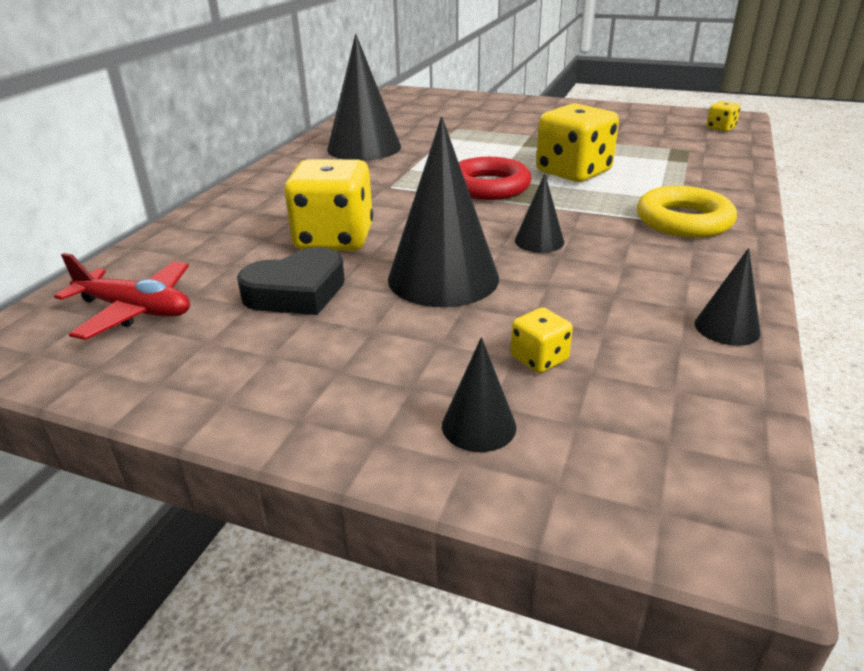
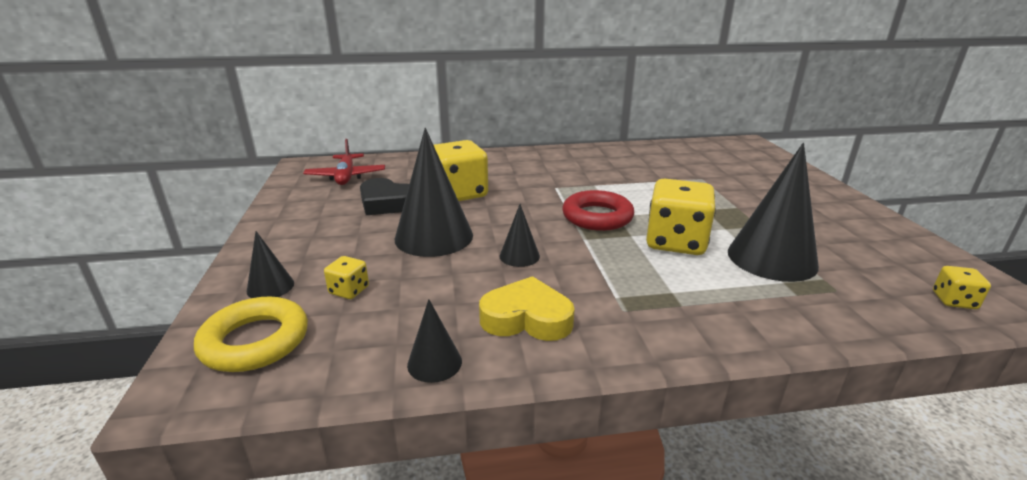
camera: 60 degrees right, 5 degrees down
(364, 148) = (611, 162): black cone -> black cone (771, 258)
(667, 265) = (527, 318): none -> yellow heart
(683, 220) = (631, 313): yellow ring -> yellow ring (255, 341)

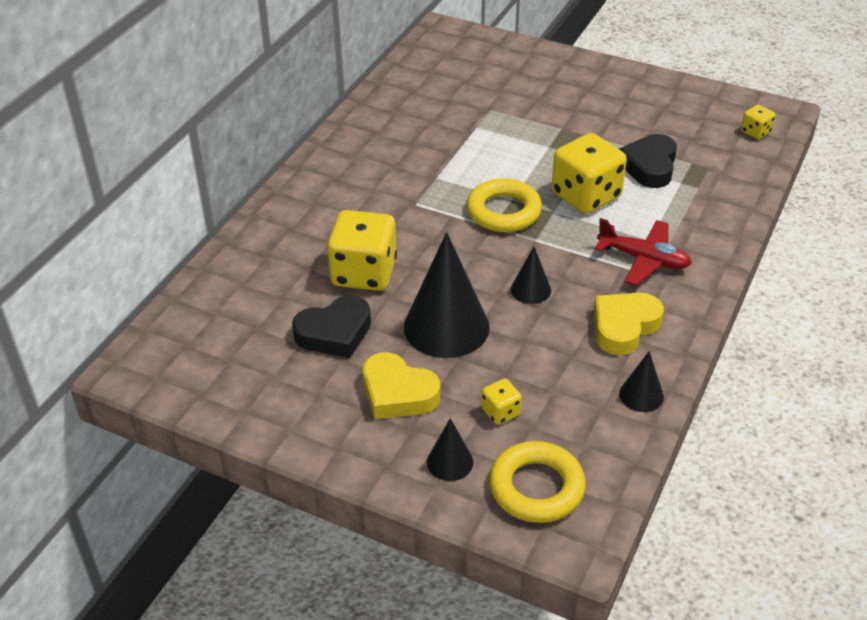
camera: 55 degrees left, 15 degrees up
(340, 242) = (398, 393): none -> yellow heart
(346, 176) = (217, 342): red plane -> red plane (643, 259)
(597, 217) = (503, 211): red ring -> yellow ring
(771, 258) = (649, 166): black cone -> black heart

